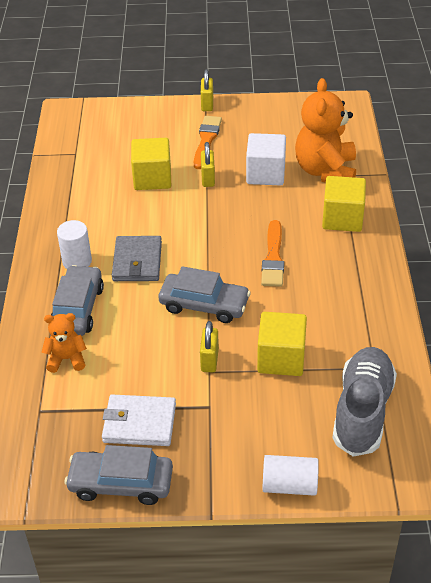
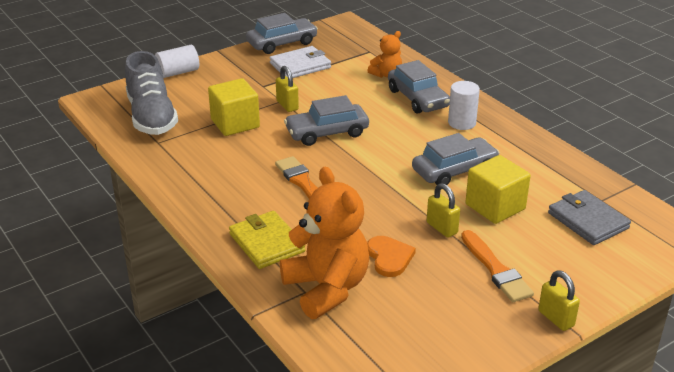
camera: 145 degrees right, 10 degrees down
(137, 261) = (415, 139): grey wallet -> grey wallet (587, 220)
(143, 218) = (454, 170): none -> grey car
(265, 174) = (389, 257): white cube -> orange heart
(342, 218) = (266, 243): yellow cube -> yellow wallet

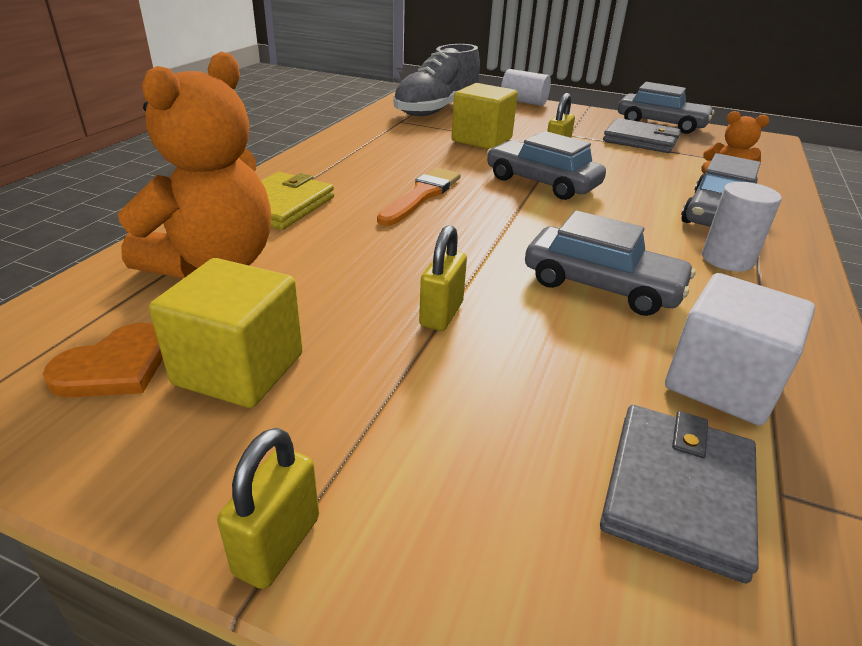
camera: 55 degrees right, 0 degrees up
(300, 65) = (641, 140): white wallet -> grey wallet
(389, 257) = (322, 290): orange heart -> orange heart (115, 367)
(495, 207) = (562, 350): yellow cube -> yellow cube (239, 369)
(496, 270) = (381, 404): orange brush -> none
(543, 179) = (721, 383): none -> white cube

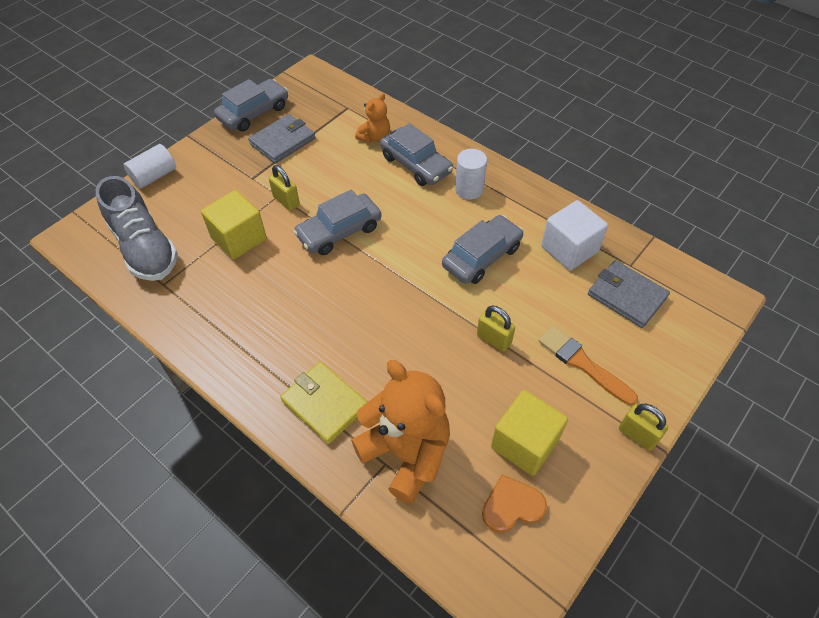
camera: 70 degrees left, 20 degrees up
(115, 367) = (512, 506): orange heart -> orange heart turned 75 degrees counterclockwise
(421, 195) = (337, 310): orange brush -> orange brush (583, 364)

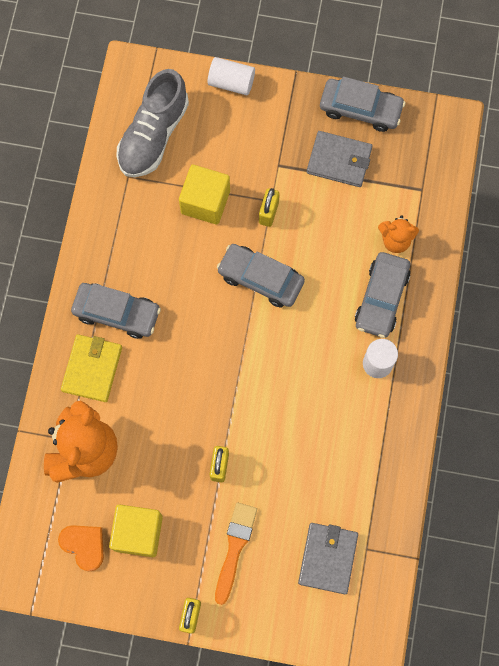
camera: 60 degrees right, 20 degrees up
(482, 257) = (302, 415): grey car -> grey car (117, 313)
(569, 249) = (355, 487): white cube -> none

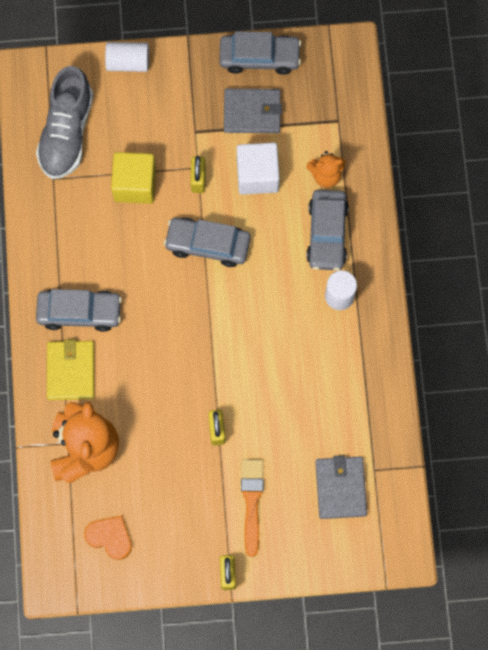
camera: 15 degrees left, 0 degrees up
(138, 533) = (157, 512): yellow cube -> none
(328, 223) = (257, 175): none -> white cube

